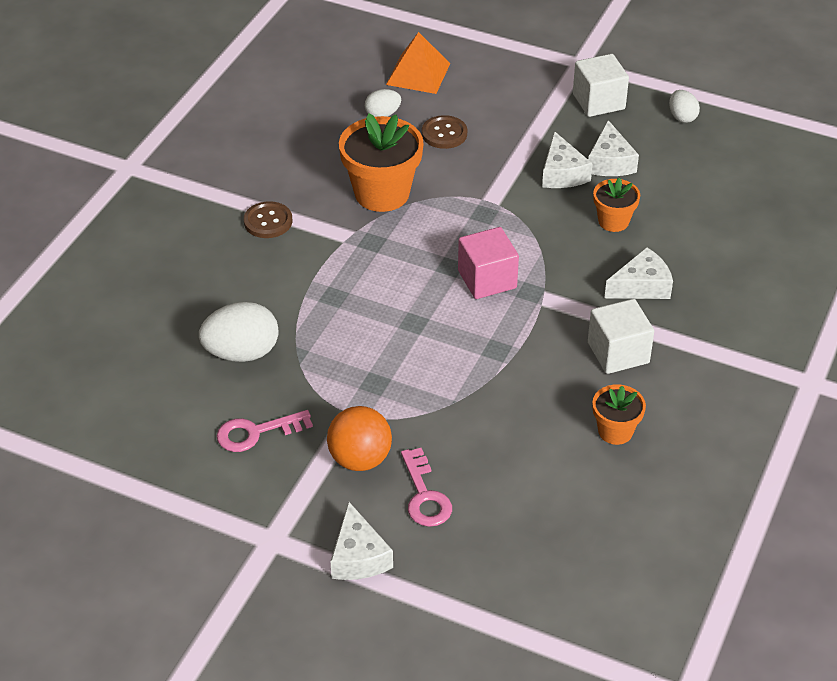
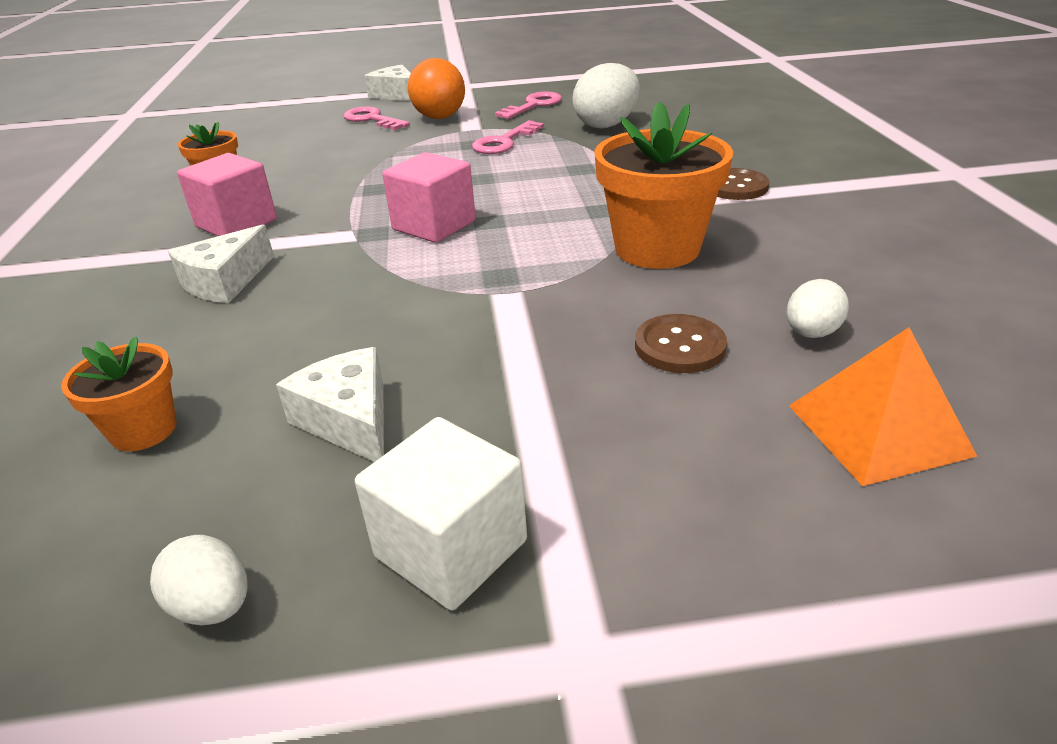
camera: 150 degrees right, 10 degrees down
(349, 370) = (504, 142): none -> pink key
(562, 173) = (426, 367): white cheese -> none
(613, 221) = (298, 334): orange flower pot -> orange flower pot (143, 430)
(618, 353) = (236, 223): white cube -> pink cube

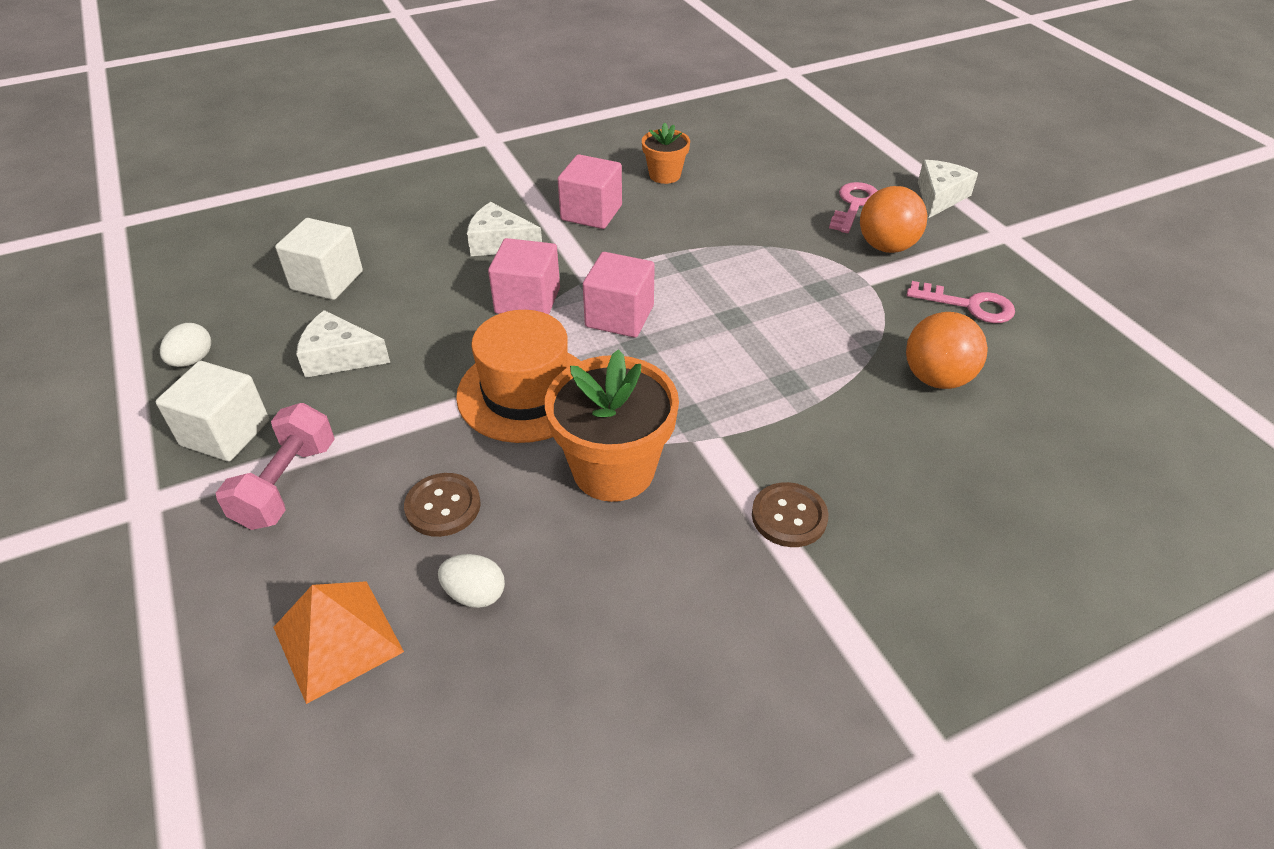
camera: 70 degrees right, 10 degrees up
(143, 430) = (327, 280): orange flower pot -> white cube
(349, 420) = (339, 357): white cheese -> white cheese turned 120 degrees counterclockwise
(359, 272) = (527, 300): none -> pink cube
(504, 142) = (837, 310): pink key -> none
(519, 284) = (526, 393): none -> orange hat
(599, 474) = (287, 484): none -> pink dumbbell
(606, 125) = (936, 378): white egg -> orange ball

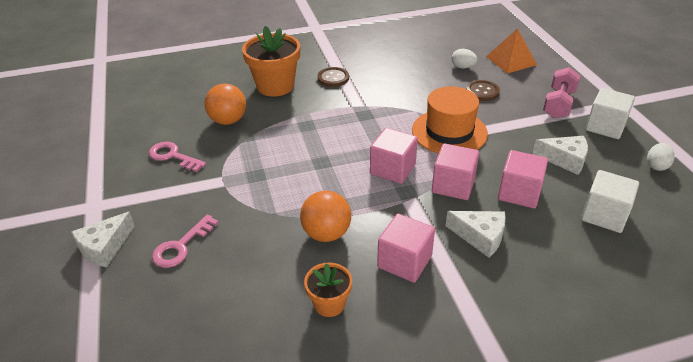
camera: 170 degrees left, 5 degrees down
(433, 299) = (519, 193): none -> pink cube
(613, 469) = (405, 98): orange flower pot -> orange flower pot (275, 86)
(886, 246) = (188, 203): orange ball -> orange ball (326, 233)

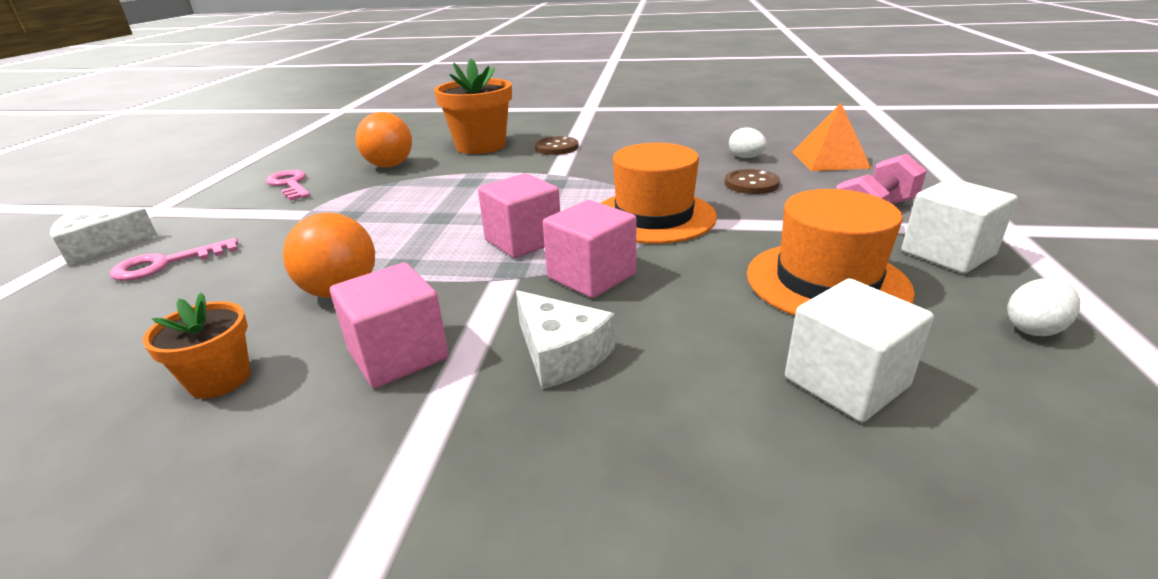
camera: 25 degrees right, 10 degrees down
(519, 193) = (695, 309): pink cube -> none
(565, 160) = (826, 282): white cheese -> orange hat

